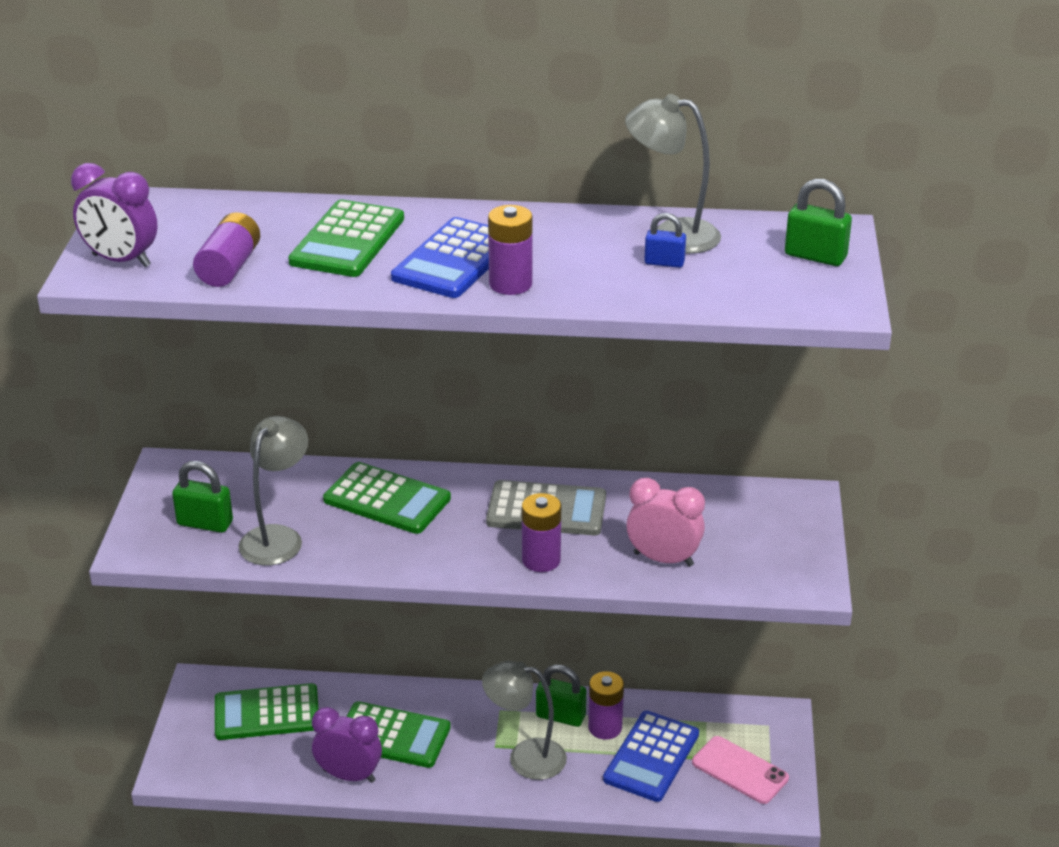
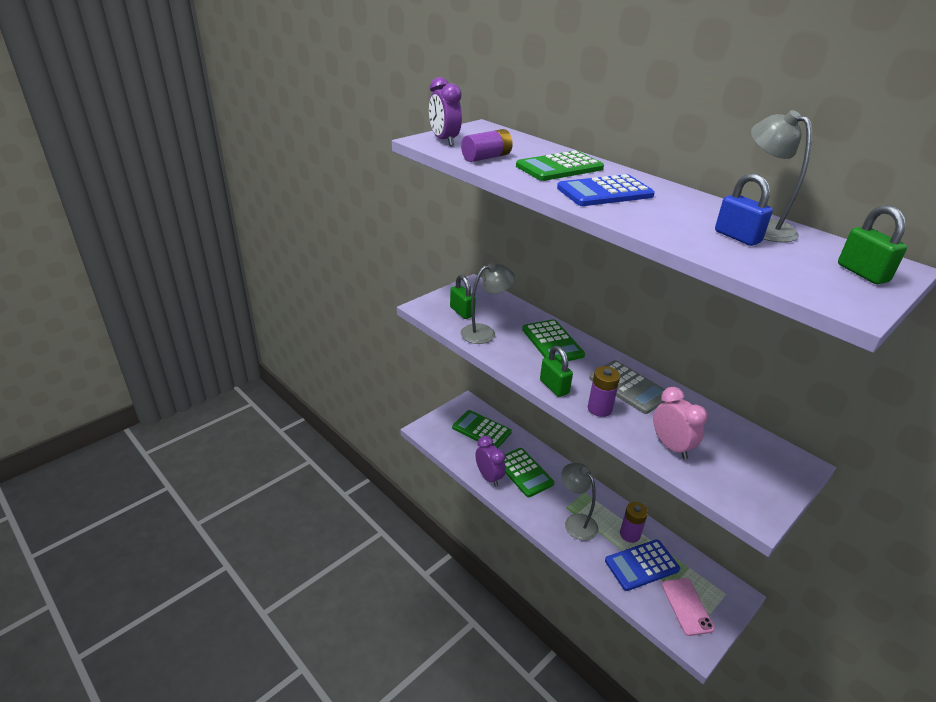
camera: 40 degrees right, 0 degrees up
(510, 284) = (621, 211): purple battery -> none
(560, 716) = (611, 514): green padlock -> green padlock (554, 387)
(664, 262) = (737, 237): blue padlock -> blue padlock, size x1.54

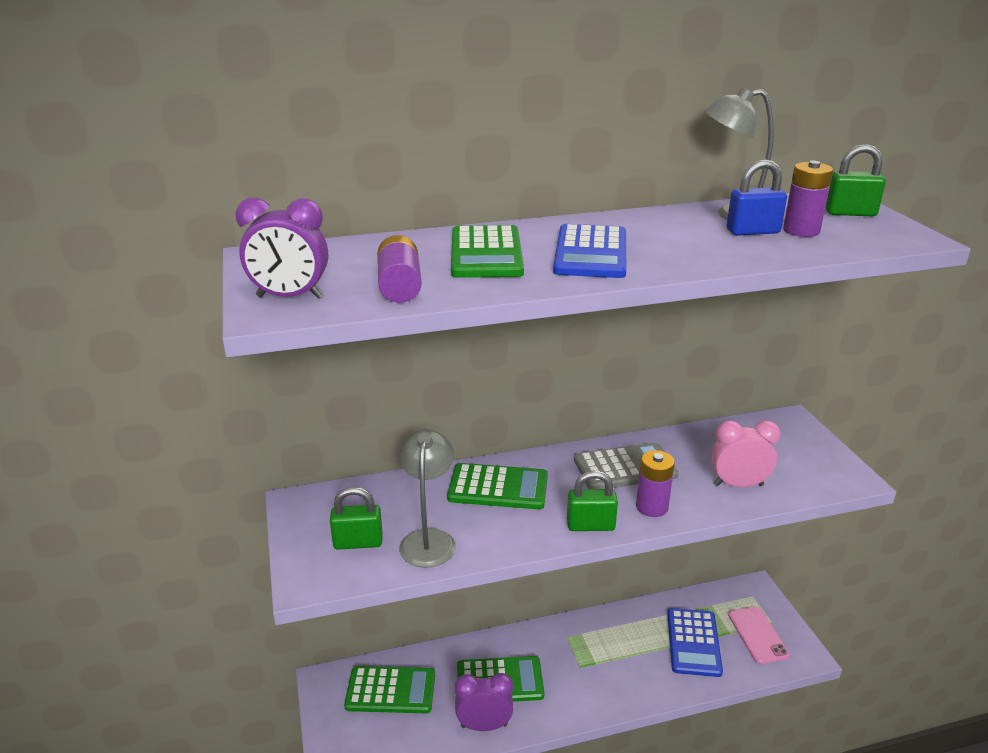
camera: 60 degrees left, 5 degrees down
(481, 430) = (390, 690): green calculator -> green calculator turned 150 degrees counterclockwise
(576, 522) = (607, 669): grey lamp -> none
(630, 534) = (648, 629): purple battery -> purple battery (801, 231)
(687, 606) = (757, 635): pink phone -> pink phone turned 60 degrees clockwise

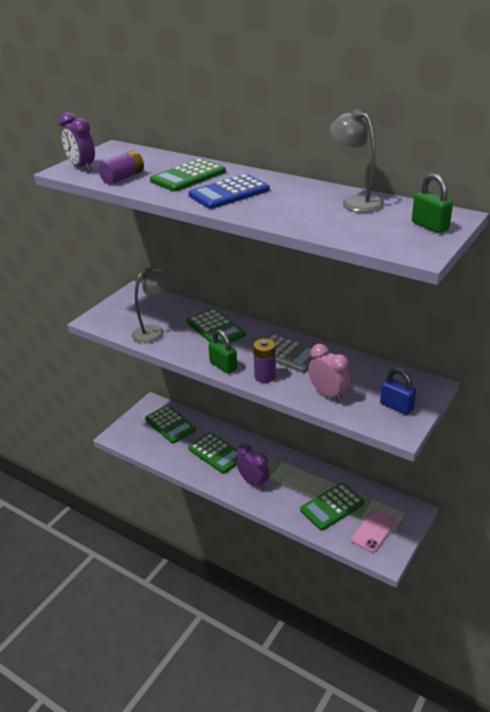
camera: 50 degrees right, 5 degrees up
(358, 542) = (129, 317): green padlock -> none
(484, 725) = (185, 464): purple clock -> purple clock (253, 482)
(693, 642) = (332, 506): blue calculator -> green calculator
(753, 231) = (337, 213): blue padlock -> blue padlock (396, 406)
(801, 231) = (365, 223): purple battery -> none

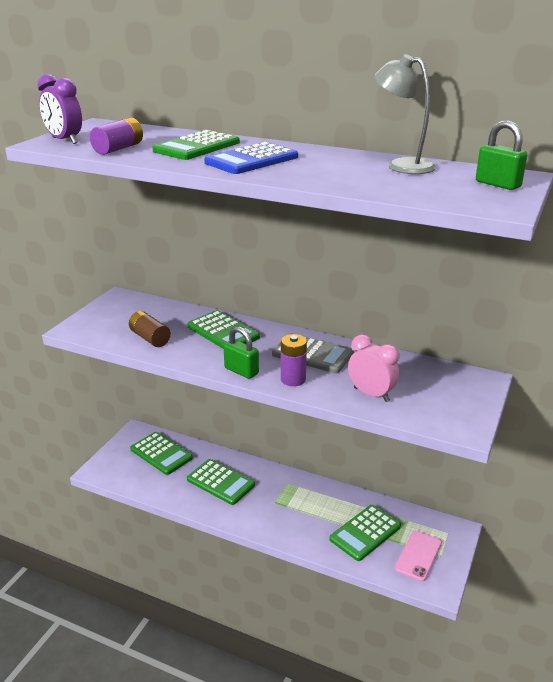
camera: 10 degrees left, 5 degrees down
(154, 332) = (150, 338): grey lamp -> brown battery
(253, 482) = (269, 512): purple clock -> none
(396, 406) = (452, 403): blue padlock -> none

